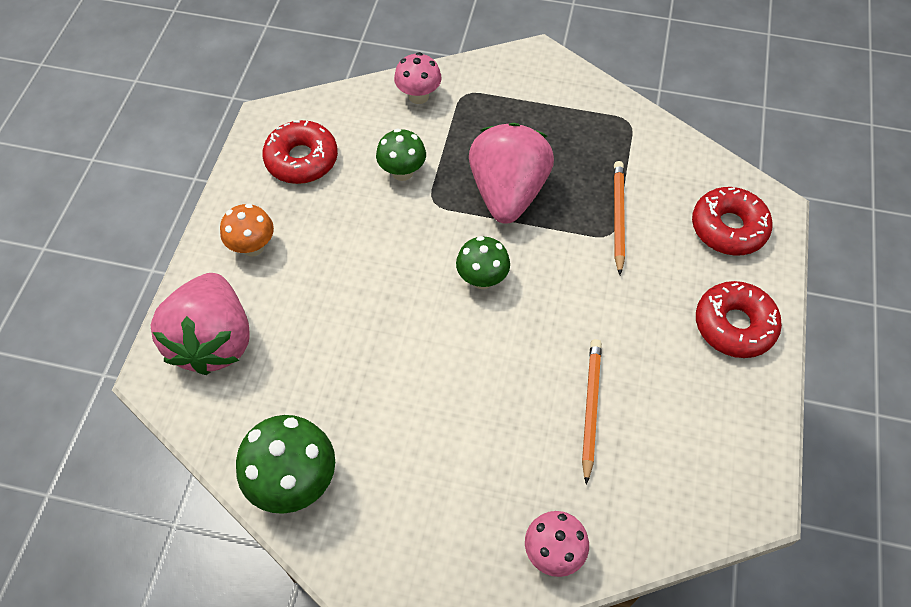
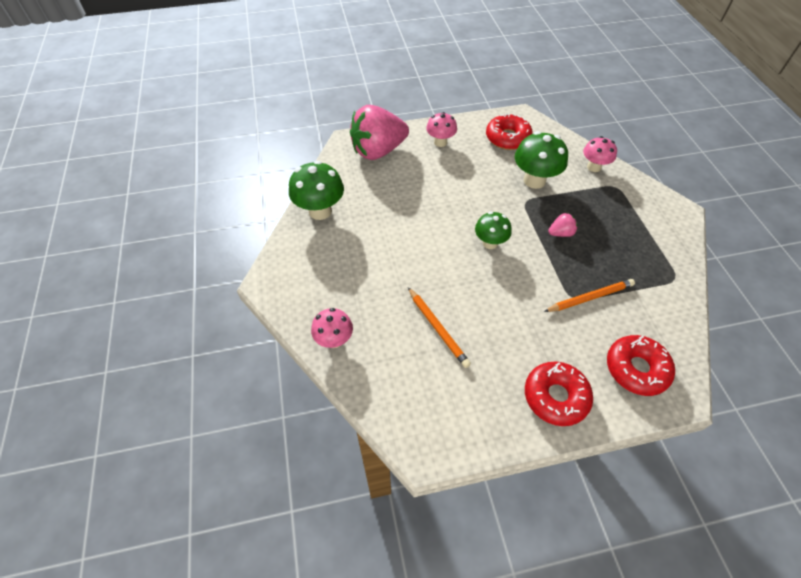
camera: 65 degrees right, 5 degrees down
(253, 246) = (440, 142): orange mushroom -> pink mushroom
(402, 172) = (534, 180): green mushroom -> green mushroom, size x1.56
(507, 192) = (560, 233): pink strawberry -> pink strawberry, size x0.42
(590, 408) = (438, 328): orange pencil -> orange pencil turned 75 degrees clockwise

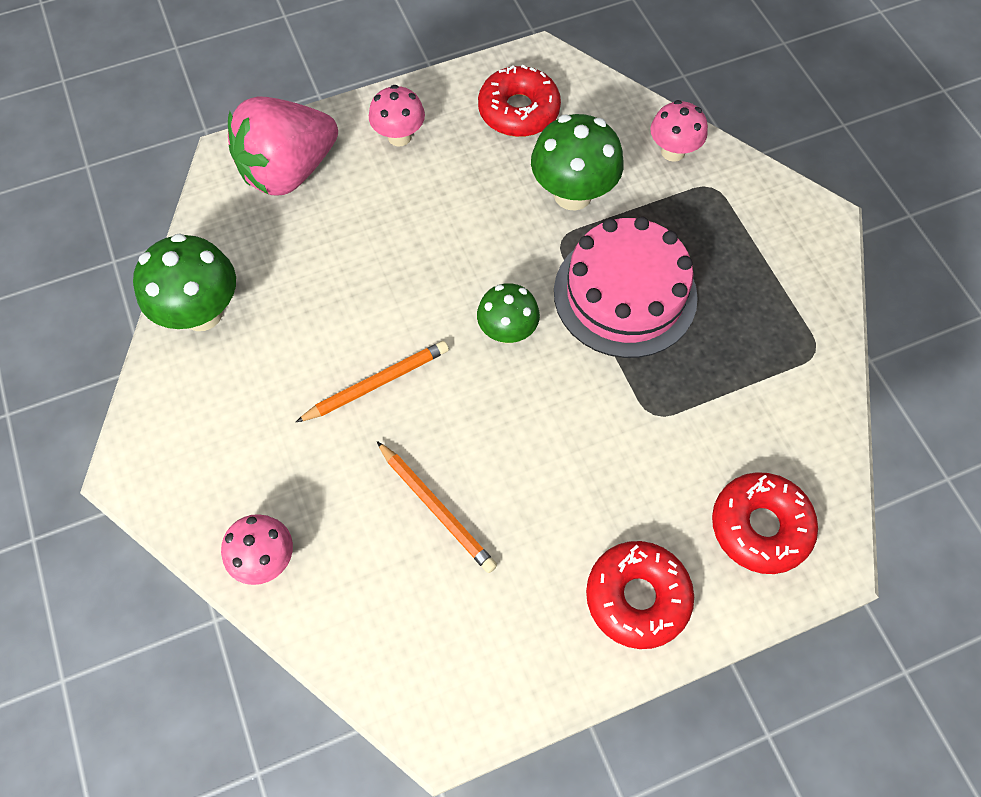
camera: 10 degrees left, 10 degrees up
(560, 233) = (625, 294): pink strawberry -> pink cake
(590, 297) = (681, 409): orange pencil -> orange pencil (377, 383)

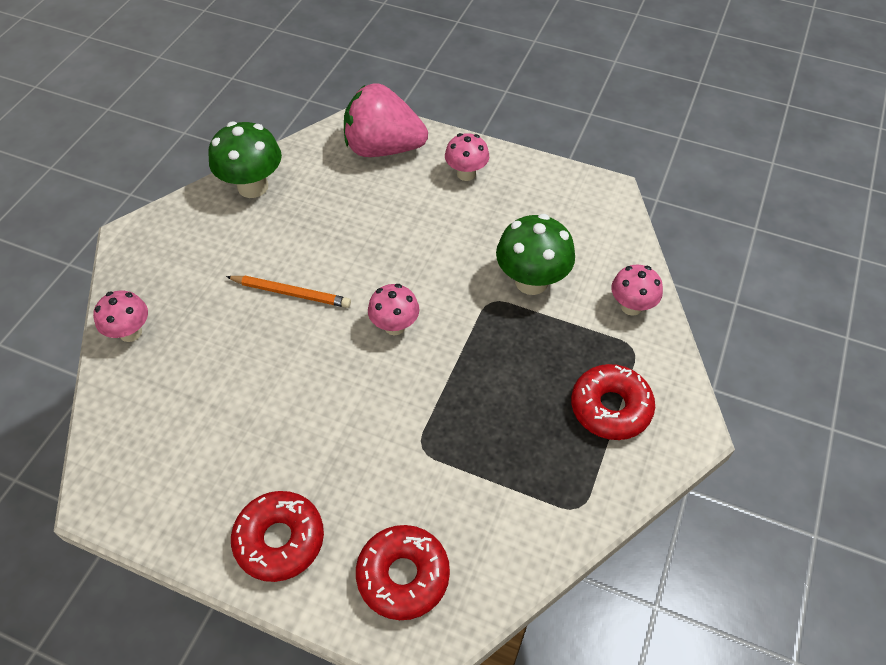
camera: 45 degrees right, 10 degrees down
(436, 508) = (238, 385): orange pencil -> none
(507, 331) = (394, 326): green mushroom -> pink mushroom
(518, 111) = (556, 210): red donut -> red donut (610, 408)
(625, 294) = (492, 364): pink cake -> none

